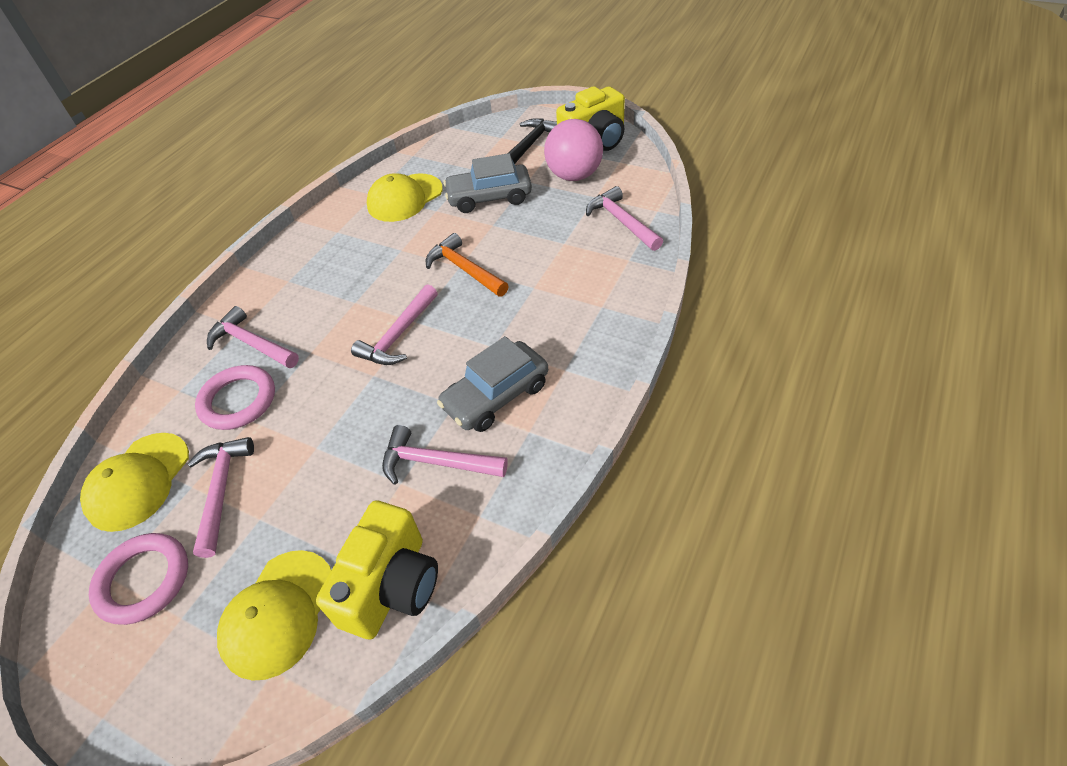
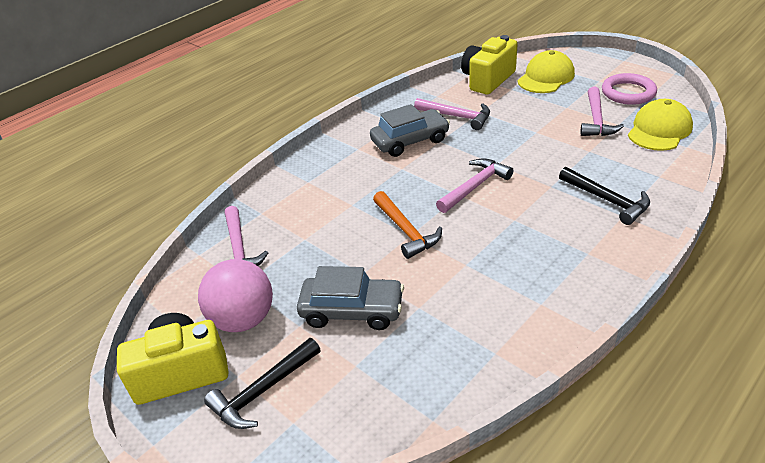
camera: 165 degrees left, 10 degrees down
(238, 401) = (603, 163): pink ring -> none
(251, 343) = (607, 200): pink hammer -> black hammer
(405, 198) = (454, 335): yellow cap -> none

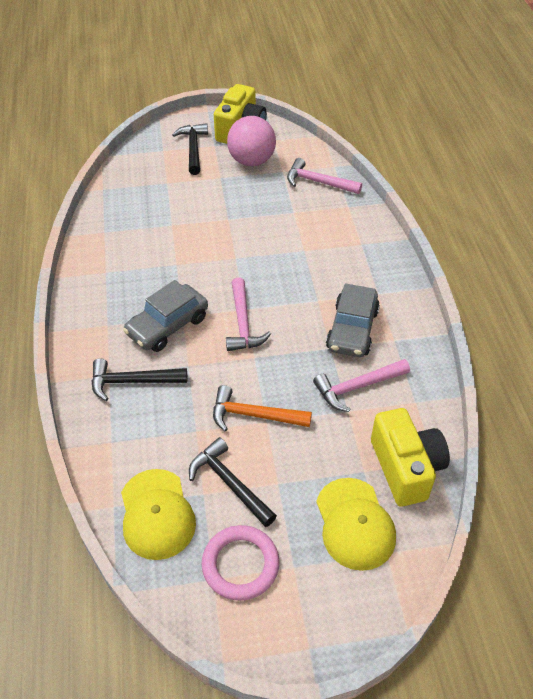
camera: 125 degrees right, 10 degrees up
(352, 310) = (204, 200): grey car -> grey car (168, 326)
(406, 231) = (241, 258): orange hammer -> orange hammer (253, 415)
(596, 120) = (229, 483): pink hammer -> black hammer

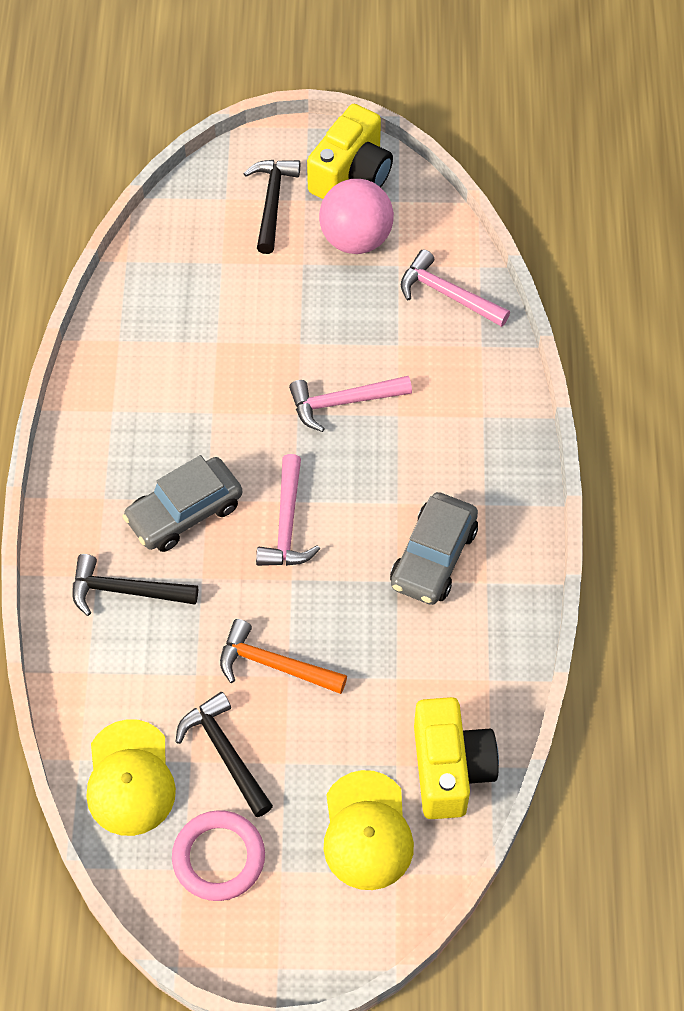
camera: 10 degrees right, 10 degrees up
(357, 387) = (417, 646): pink hammer -> pink hammer (342, 402)

